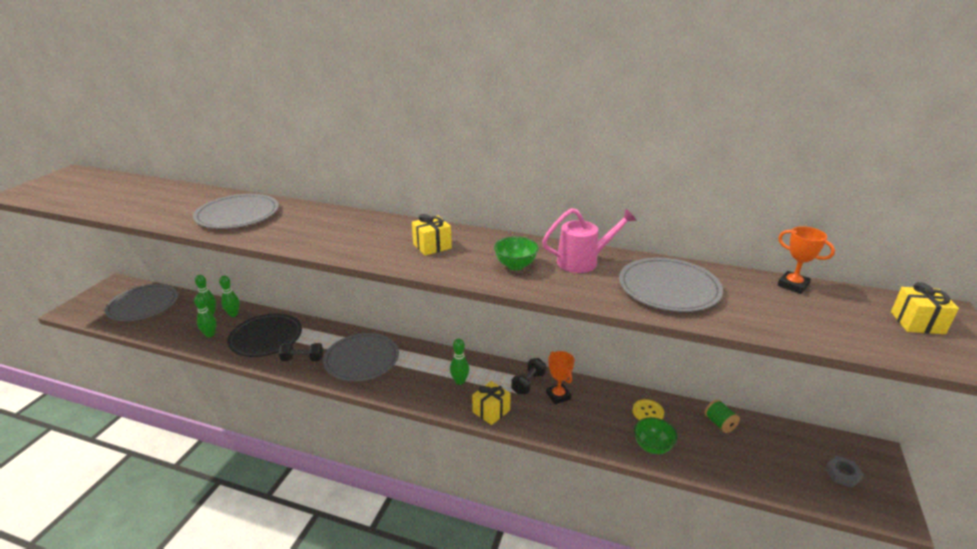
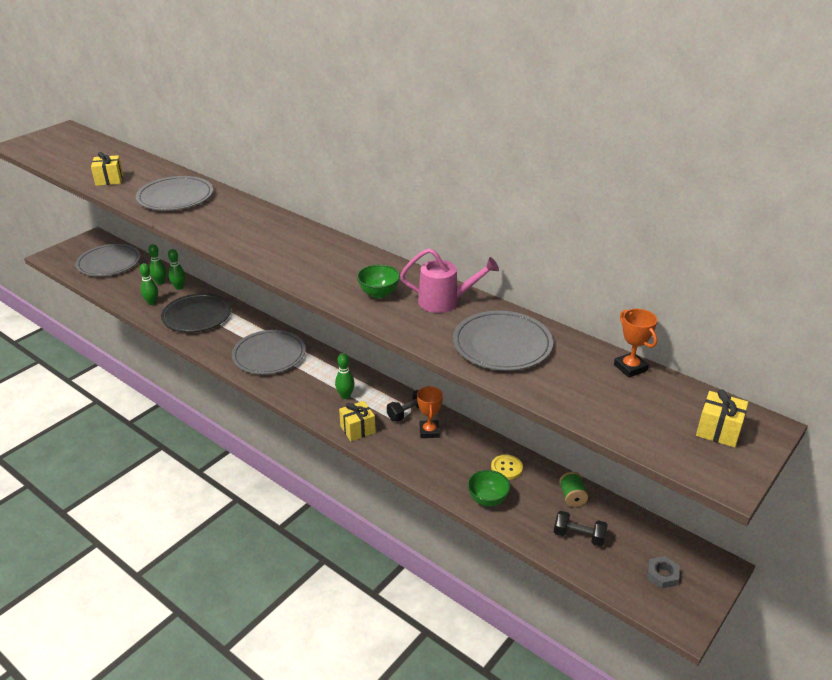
camera: 20 degrees right, 5 degrees up
(302, 359) = (218, 343): black dumbbell -> black dumbbell (579, 536)
(432, 246) = (319, 259): yellow gift -> yellow gift (109, 180)

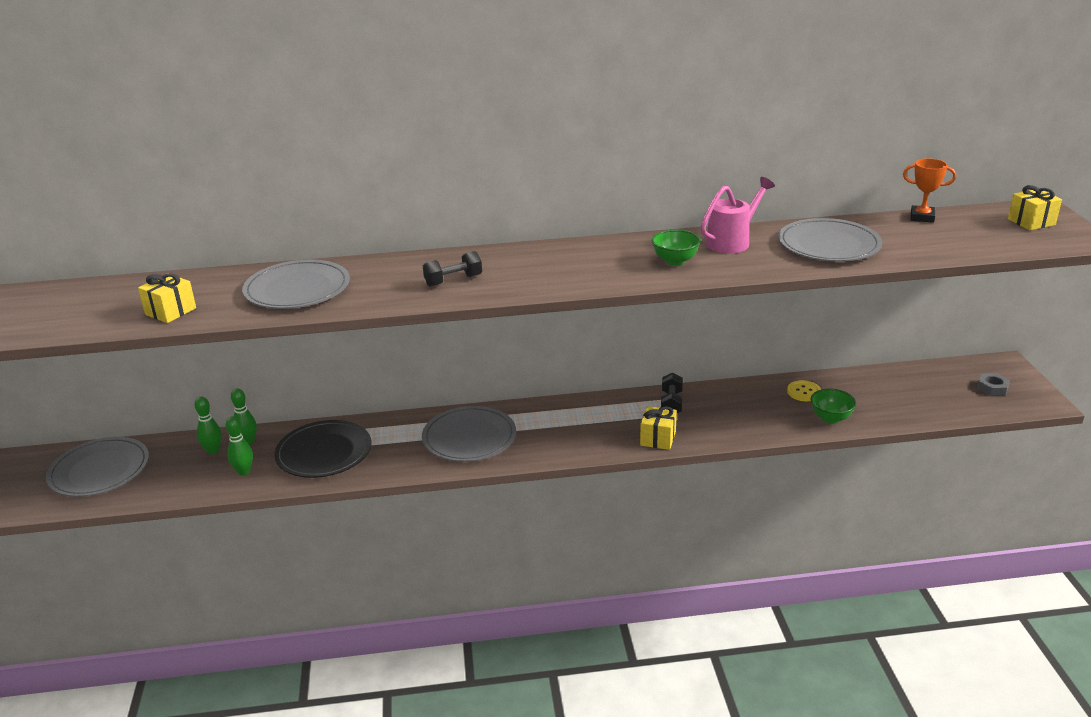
camera: 45 degrees left, 5 degrees down
(345, 396) = (600, 423): green bowling pin -> none
(429, 431) = (710, 405): orange trophy -> none
(572, 497) = (871, 381): green spool -> none
(579, 536) = (917, 400): black dumbbell -> black dumbbell (453, 281)

